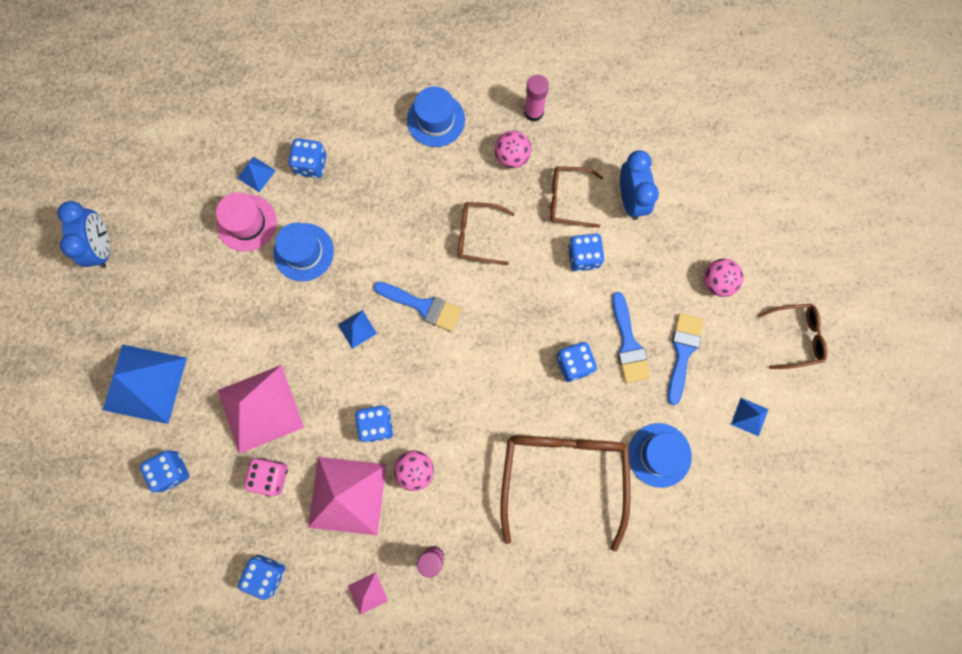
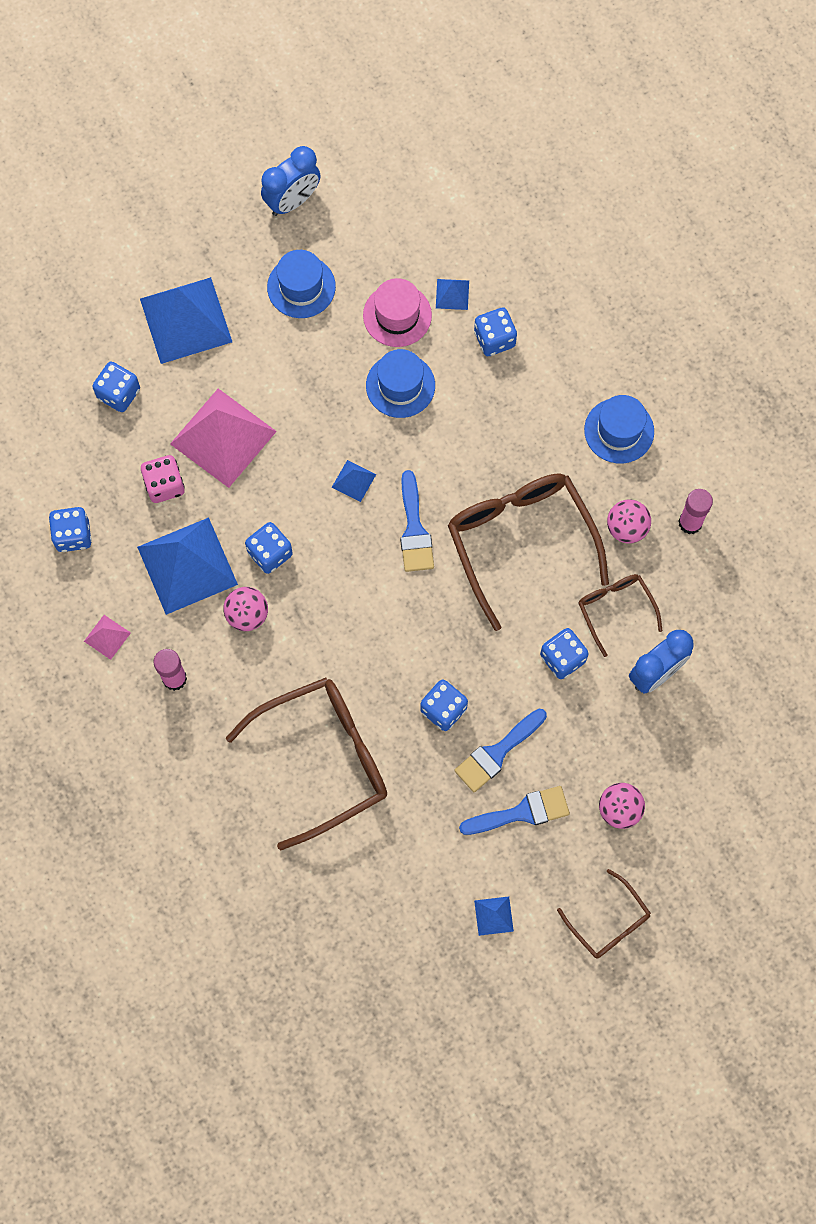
camera: 60 degrees right, 5 degrees down
(347, 495) = (187, 565): pink pyramid -> blue pyramid
(478, 235) = (521, 542): brown glasses -> brown glasses, size x1.93
(659, 455) = (400, 844): blue hat -> blue hat (301, 287)

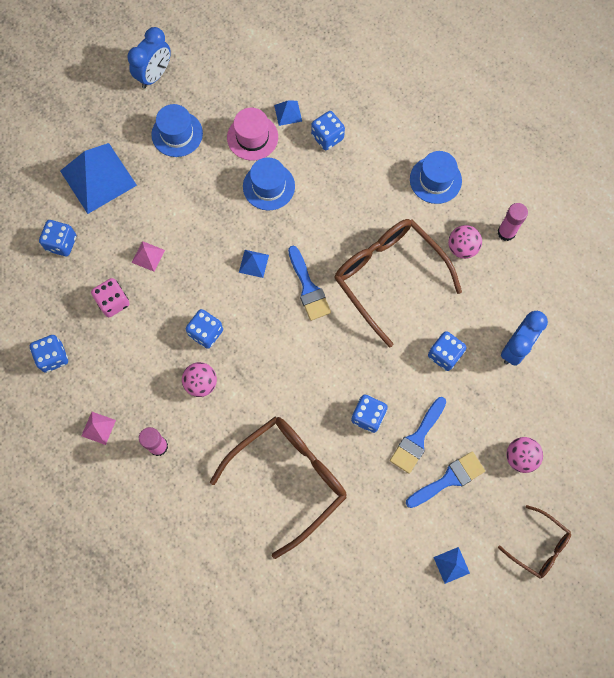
camera: 15 degrees left, 0 degrees up
(187, 565) = (146, 358): blue pyramid -> none
(223, 437) = (148, 256): pink pyramid -> pink pyramid, size x0.43
(615, 610) = (472, 309): brown glasses -> none

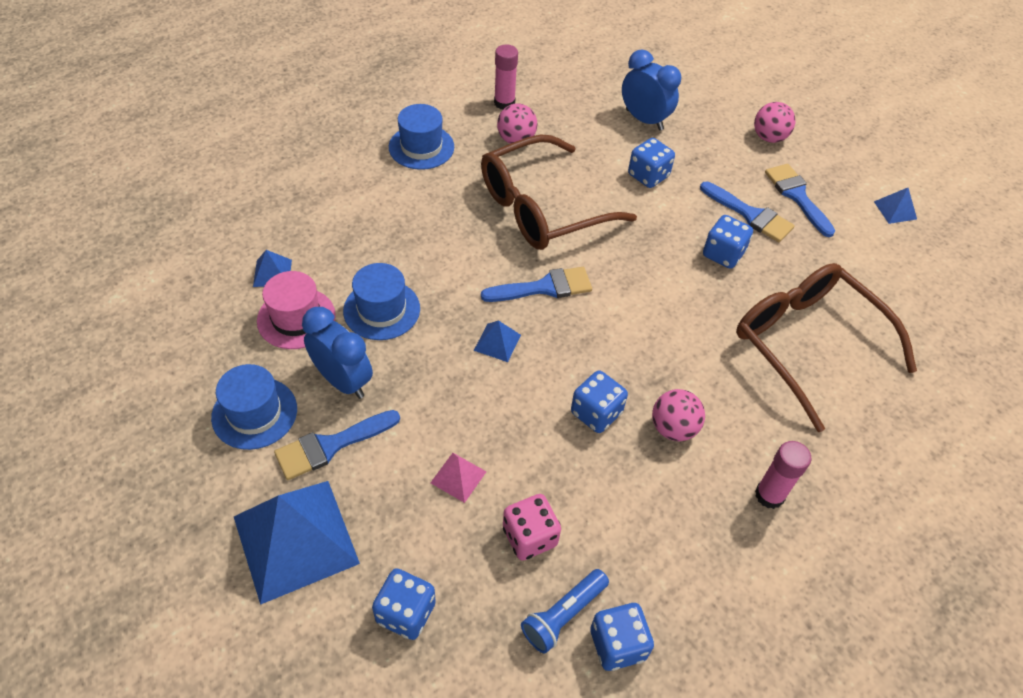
camera: 85 degrees left, 20 degrees down
(67, 326) = (563, 615): none -> blue flashlight
(98, 428) = (742, 580): pink pyramid -> none
(154, 75) = (132, 433): blue clock -> blue clock (343, 381)
(160, 181) = (330, 445): none -> blue brush
(327, 137) = (326, 237): blue dice -> none
(538, 546) = (864, 141): brown glasses -> none

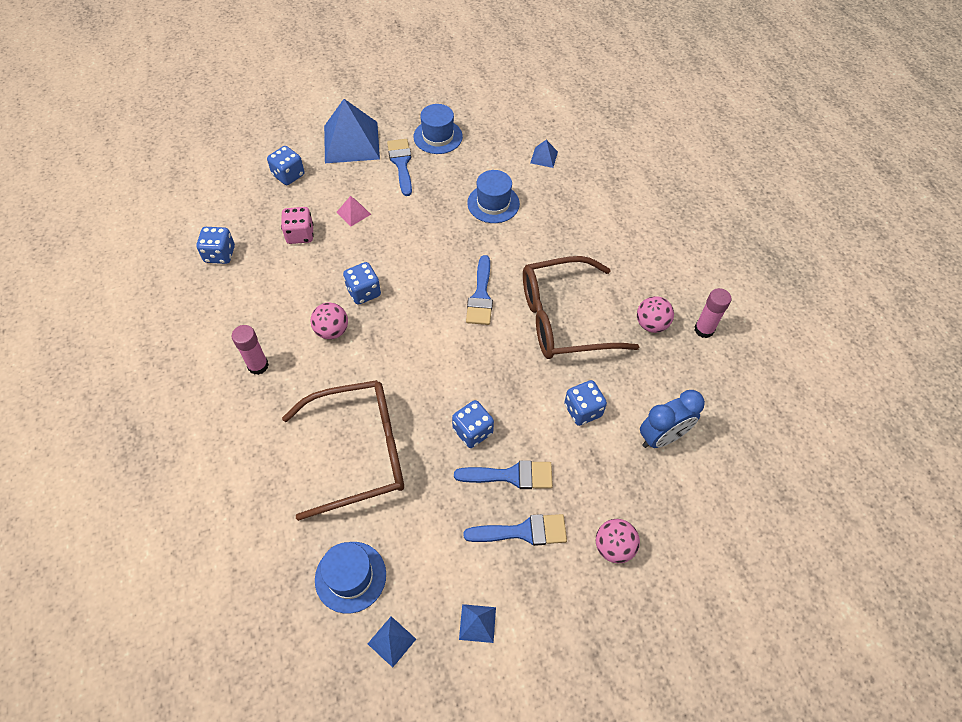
camera: 110 degrees right, 5 degrees up
(296, 318) = (501, 163): pink hat -> none
(343, 381) = (444, 176): blue clock -> none
(421, 147) = (654, 258): blue hat -> blue hat (350, 577)
(497, 342) = (442, 256): blue pyramid -> blue pyramid (392, 641)
(542, 208) = (563, 319): brown glasses -> brown glasses turned 90 degrees counterclockwise
(563, 615) = (249, 236): blue flashlight -> none
(750, 215) = (511, 475): blue brush -> blue brush turned 150 degrees counterclockwise

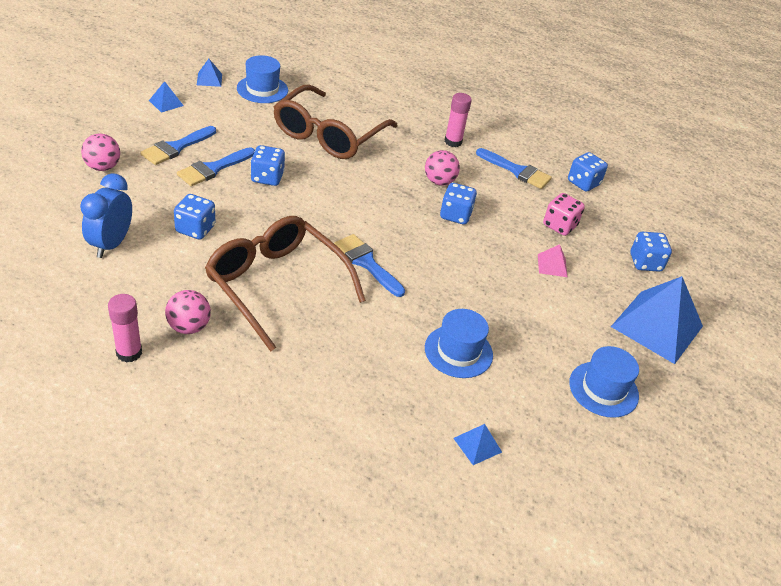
camera: 130 degrees right, 15 degrees down
(401, 163) = (588, 335): blue brush -> blue brush (517, 171)
(563, 319) = (276, 285): brown glasses -> brown glasses turned 75 degrees counterclockwise

